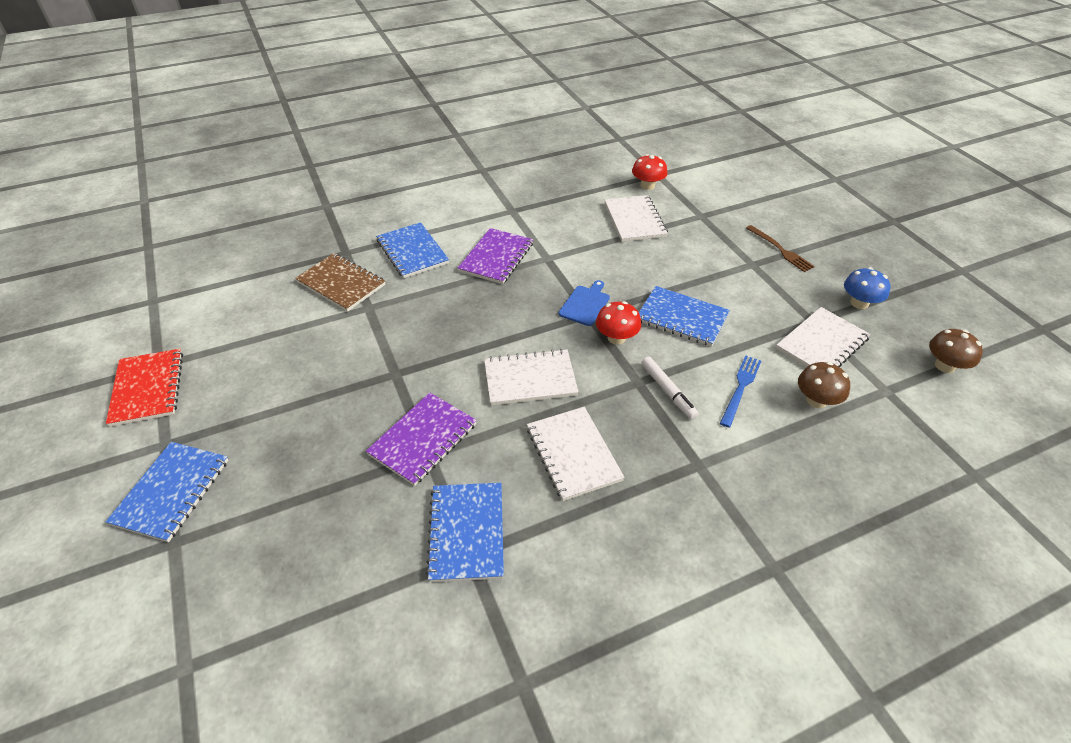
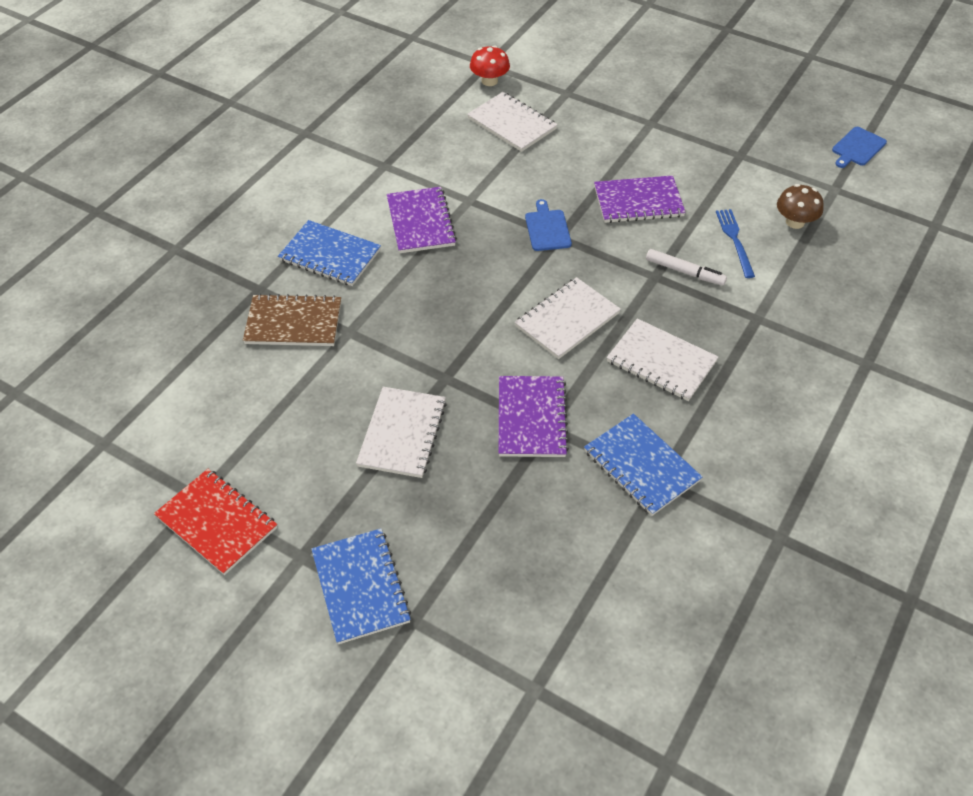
camera: 35 degrees left, 5 degrees up
(616, 338) = (602, 246): red mushroom -> none
(682, 318) = (638, 202): blue notebook -> purple notebook
(780, 250) = (661, 98): brown fork -> none
(822, 344) = (762, 172): white notebook -> white notebook (402, 433)
(859, 303) = (760, 121): blue mushroom -> none
(945, 366) = (857, 148): brown mushroom -> blue cutting board

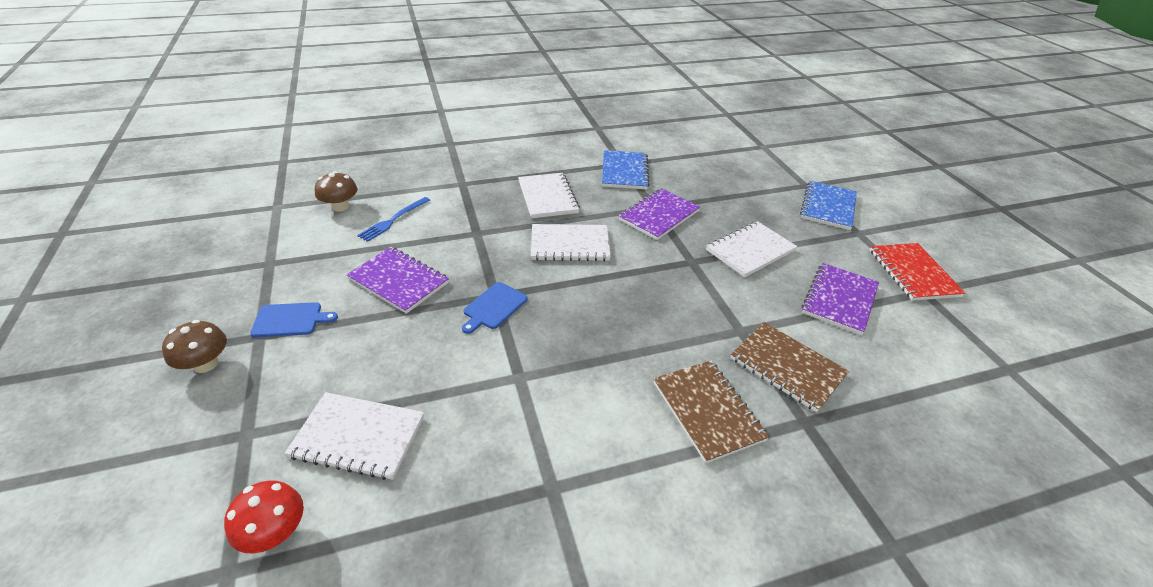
camera: 140 degrees left, 10 degrees down
(330, 255) = (707, 411): blue notebook -> brown notebook
(421, 222) = (588, 386): purple notebook -> purple notebook (839, 299)
(512, 124) = (358, 437): white notebook -> white notebook turned 75 degrees counterclockwise
(648, 97) = (205, 364): none -> brown mushroom
(684, 272) = (455, 224): white marker -> none
(857, 148) = (202, 216): blue cutting board -> blue cutting board (290, 320)

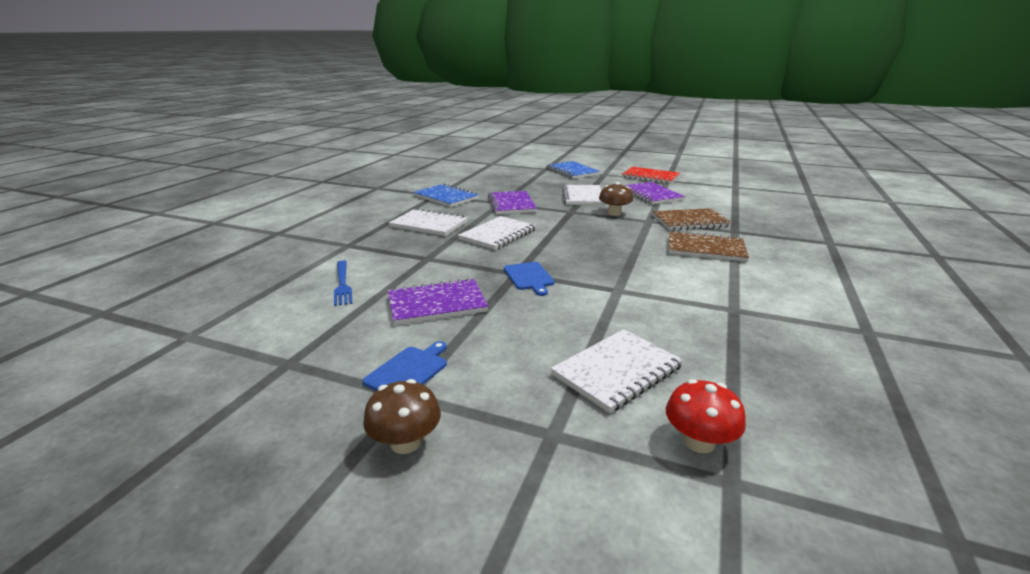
camera: 50 degrees left, 15 degrees down
(340, 206) = (267, 302): brown mushroom -> brown mushroom (614, 213)

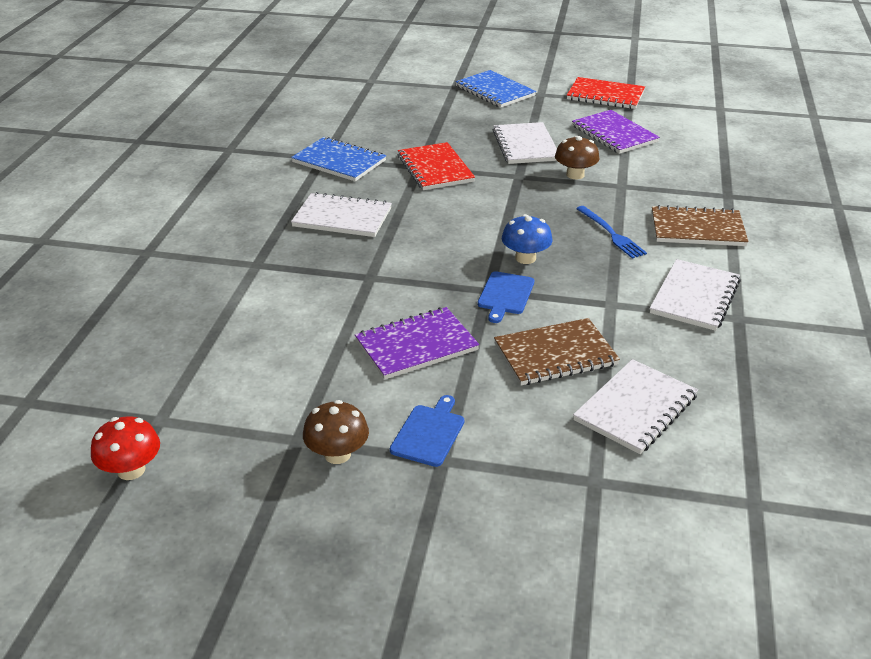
camera: 10 degrees left, 10 degrees up
(342, 284) = (289, 328): blue fork -> blue fork (611, 234)
(405, 442) = (465, 506): brown mushroom -> brown mushroom (337, 454)
(498, 235) = (440, 228): white notebook -> white notebook (695, 297)
(511, 204) = (435, 168): purple notebook -> red notebook
(529, 277) = (505, 295): blue cutting board -> blue cutting board turned 45 degrees clockwise
(556, 256) = (525, 258): none -> blue mushroom
(690, 221) = (672, 182): brown notebook -> brown notebook (555, 354)
(699, 442) = (723, 471): red mushroom -> red mushroom (131, 470)

